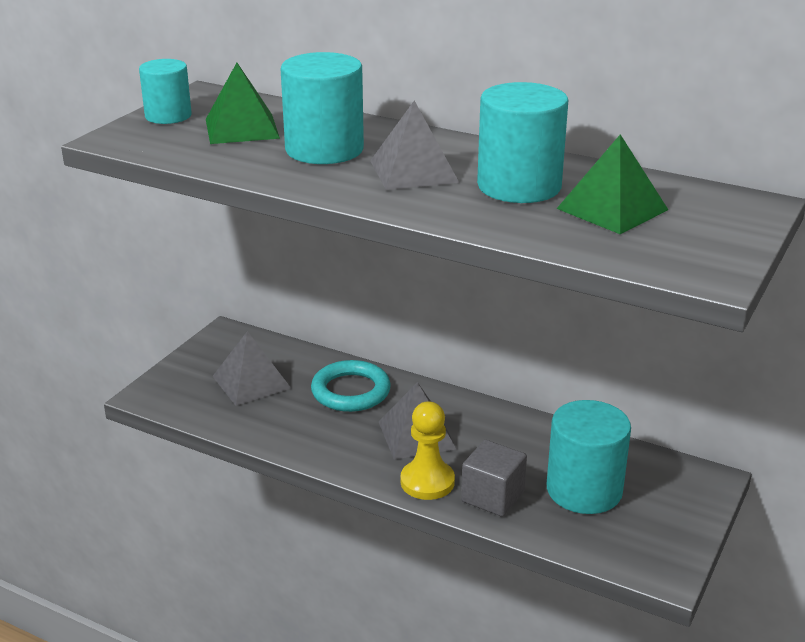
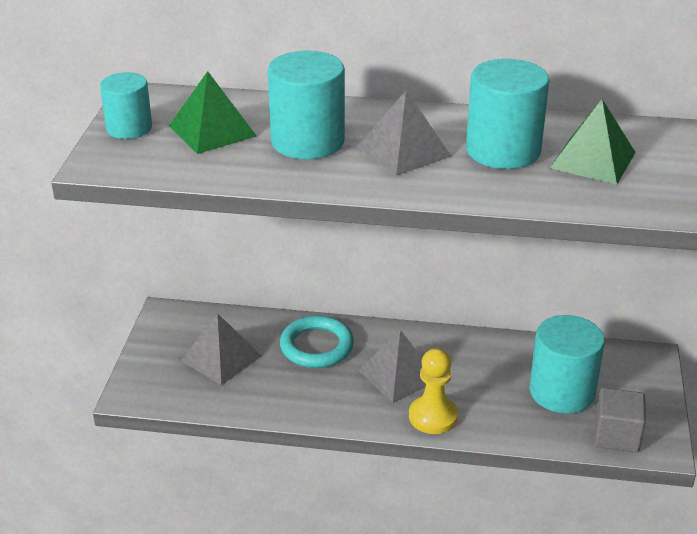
camera: 20 degrees left, 5 degrees up
(492, 496) = (493, 416): grey cube -> grey cube (616, 435)

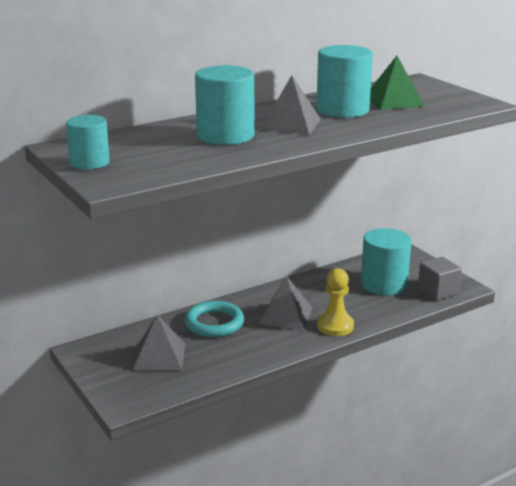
camera: 40 degrees left, 10 degrees down
(212, 131) = (152, 148): green pyramid -> none

